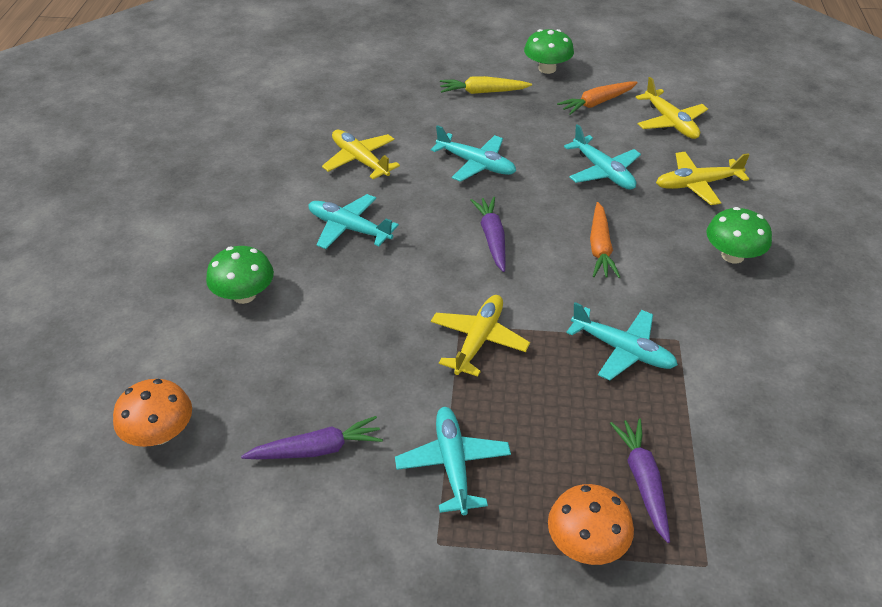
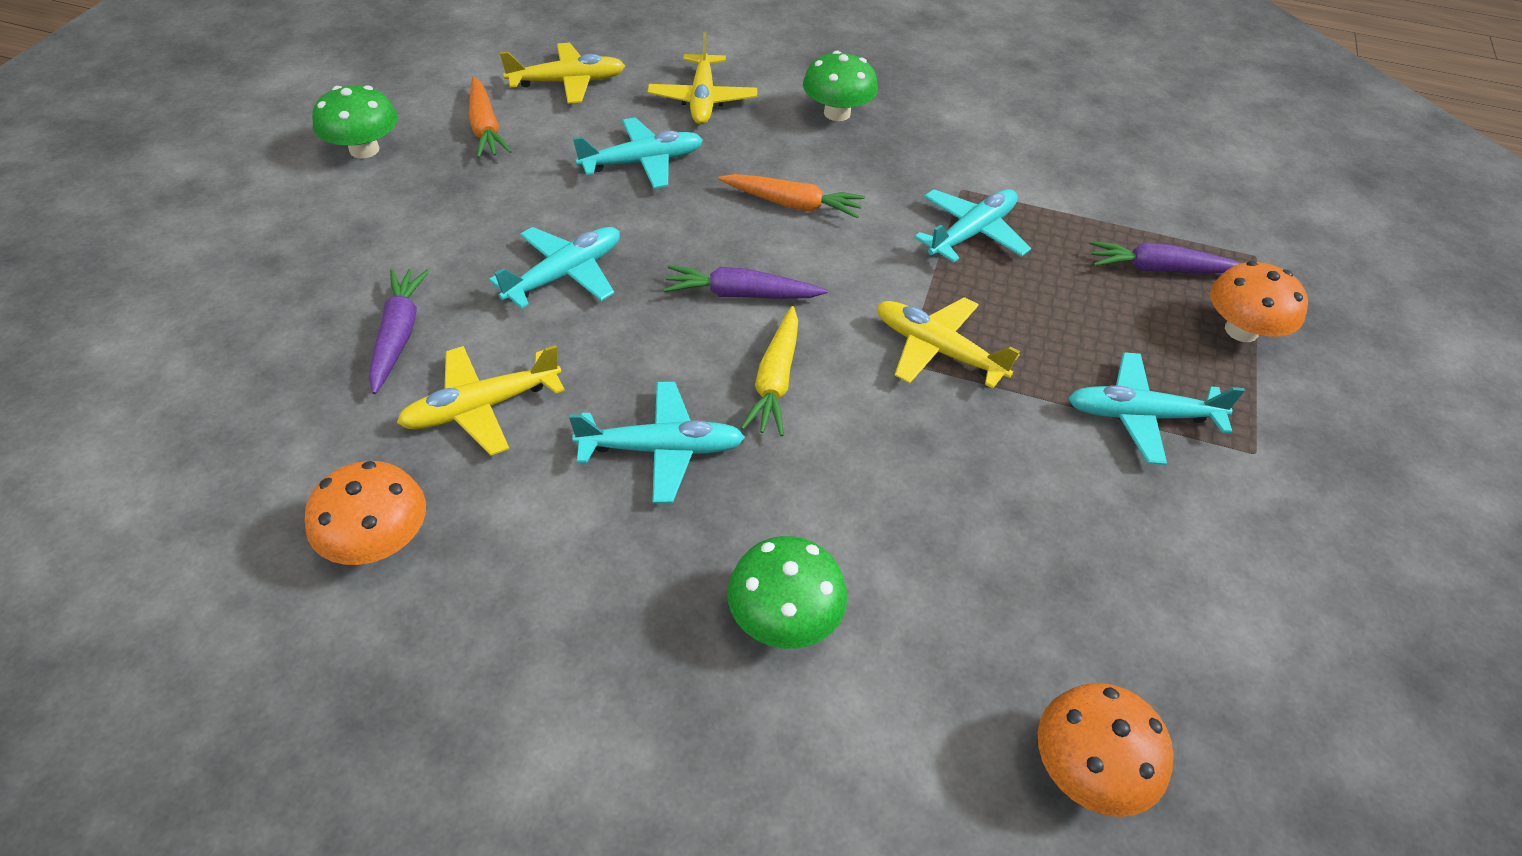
camera: 80 degrees left, 5 degrees up
(268, 151) = (378, 541): none -> orange mushroom
(317, 449) = (1119, 554): purple carrot -> purple carrot (398, 335)
(349, 228) = (661, 449): turquoise plane -> turquoise plane turned 135 degrees counterclockwise
(483, 92) = (379, 227): yellow carrot -> yellow carrot (775, 380)

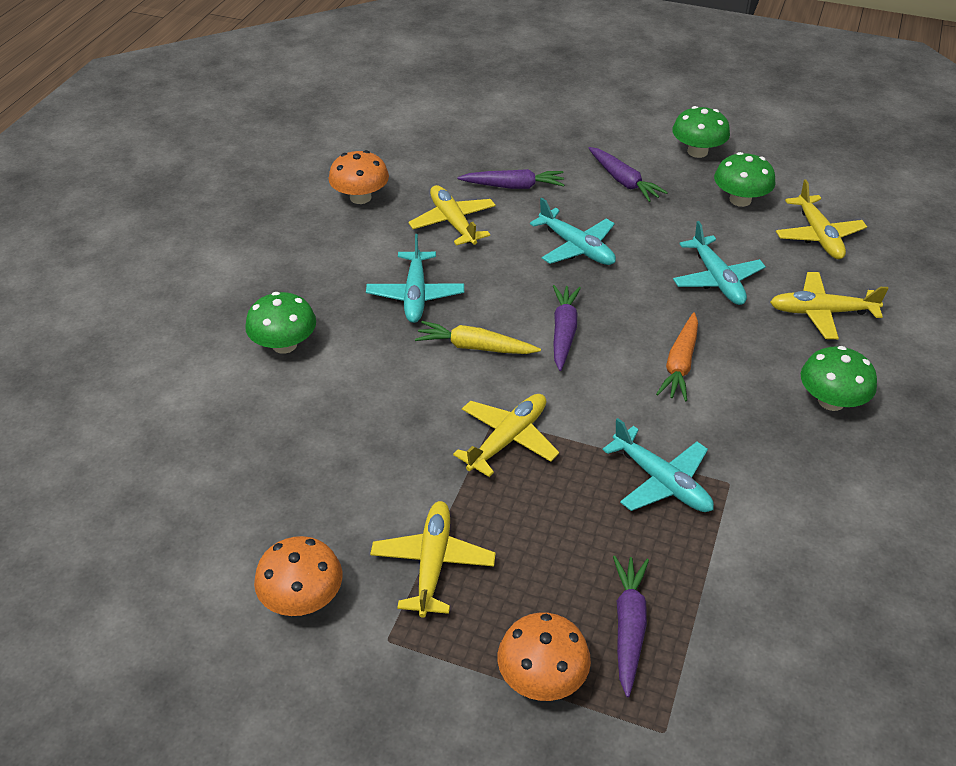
camera: 95 degrees right, 5 degrees down
(416, 221) = (623, 181): none -> purple carrot
(485, 128) = (740, 200): orange carrot -> green mushroom
(1087, 769) = (156, 468): orange mushroom -> orange mushroom (302, 598)
(1142, 416) = (432, 564): turquoise plane -> yellow plane

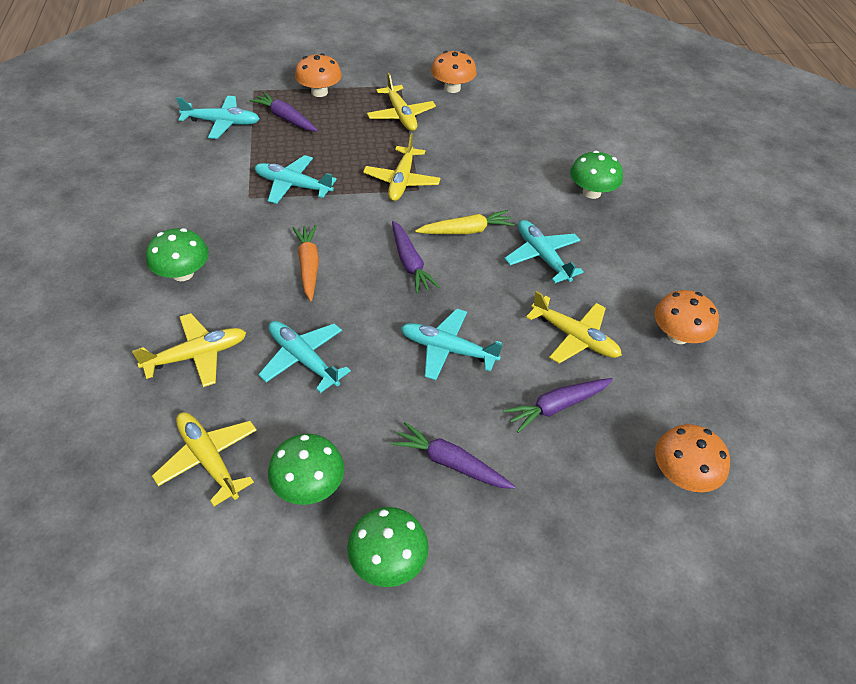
camera: 150 degrees right, 5 degrees up
(458, 130) = (682, 474): none -> orange mushroom
(628, 627) = (285, 118): purple carrot -> purple carrot turned 150 degrees clockwise
(743, 656) = (221, 123): none -> turquoise plane

